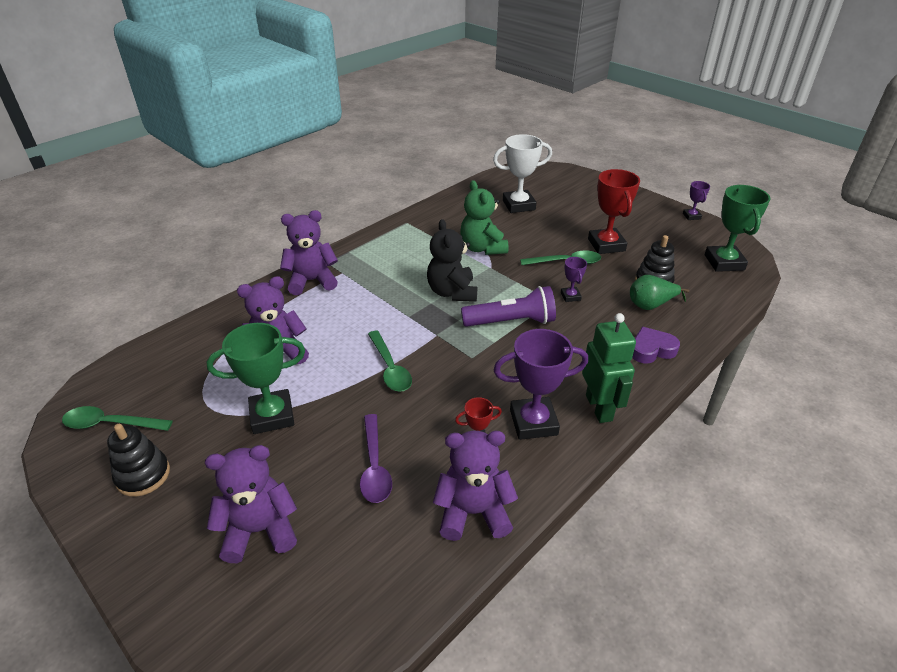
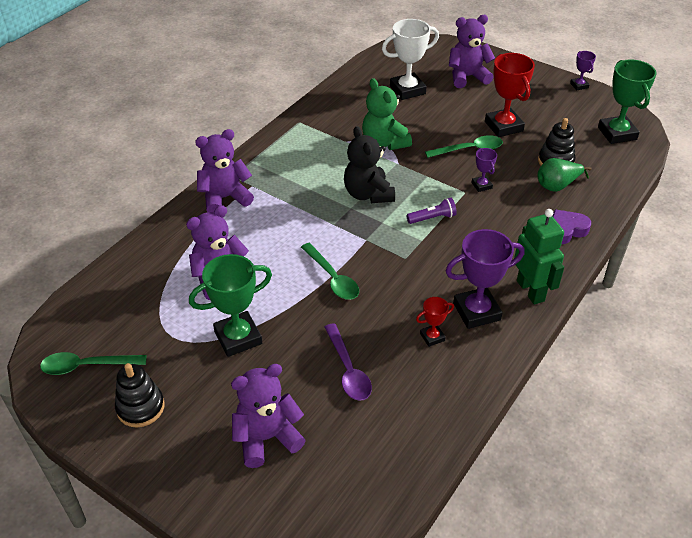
camera: 10 degrees left, 5 degrees up
(473, 512) = (445, 396): purple teddy bear -> purple teddy bear (467, 77)
(511, 322) = (432, 218): purple flashlight -> purple flashlight, size x0.56

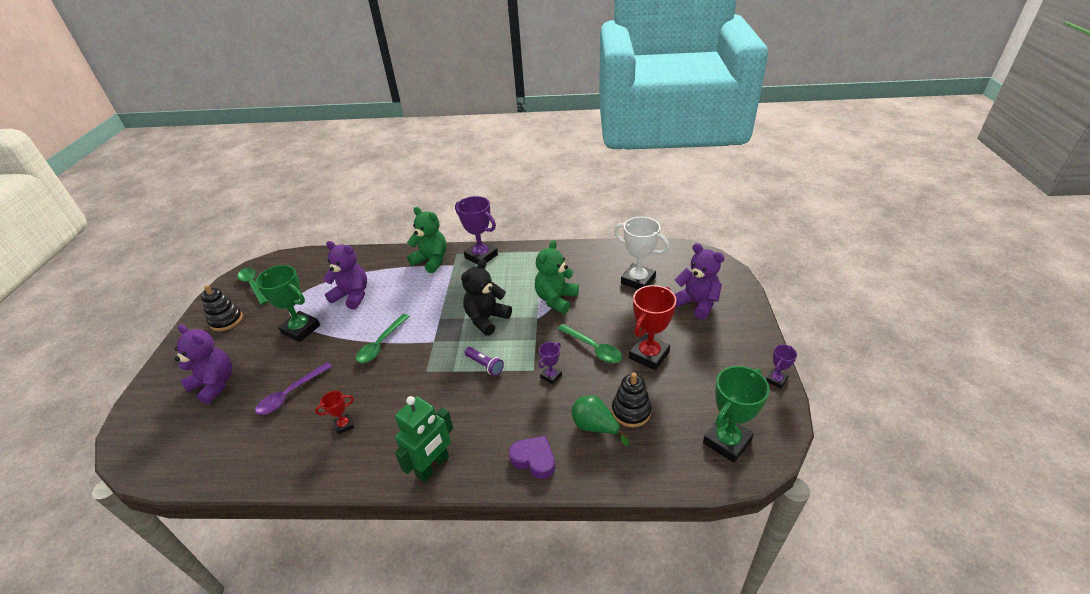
camera: 60 degrees right, 5 degrees down
(225, 198) = (431, 261): purple teddy bear -> green teddy bear
(432, 337) = (344, 425): red trophy -> red trophy turned 60 degrees counterclockwise
(476, 311) = (387, 440): purple trophy -> purple trophy (481, 256)

